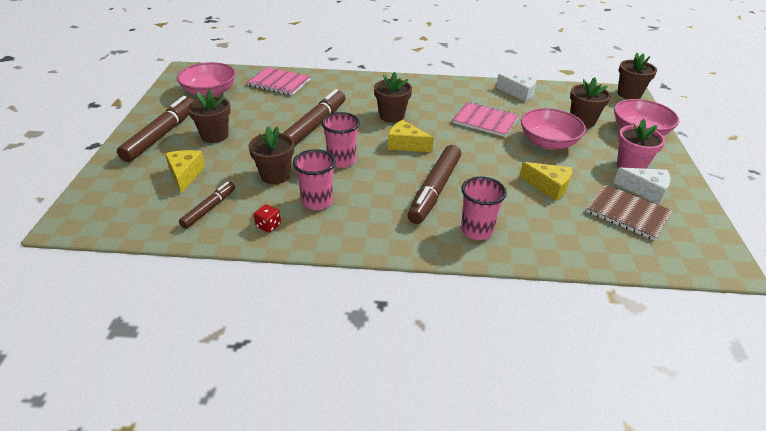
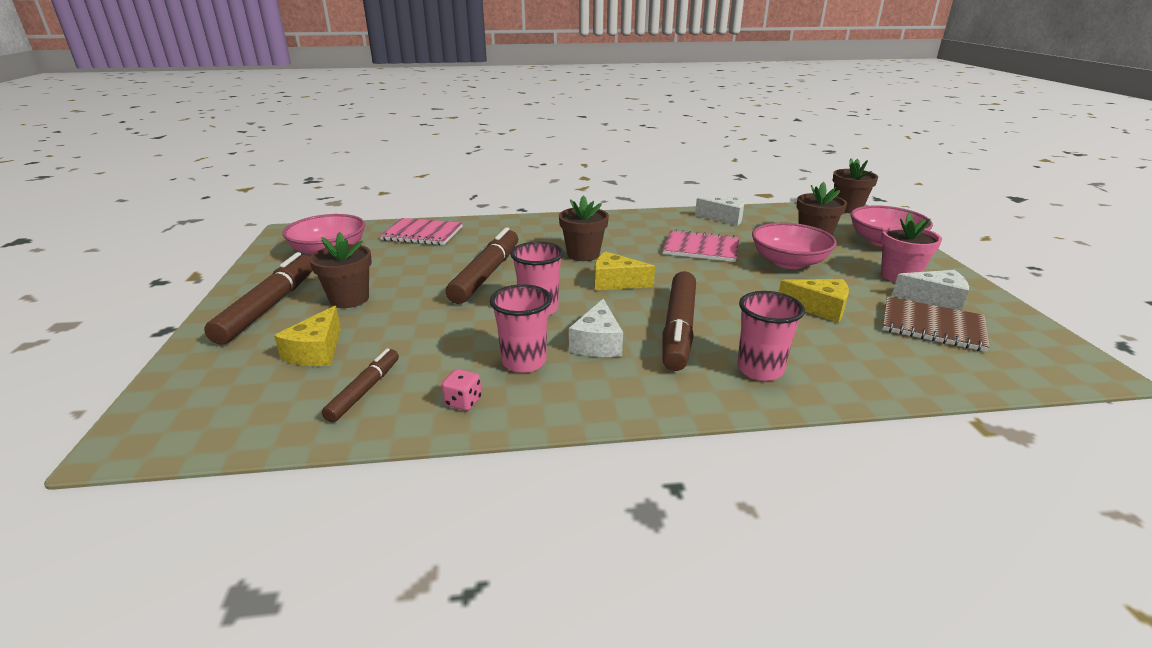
camera: 10 degrees left, 10 degrees down
(185, 175) = (316, 351): yellow cheese -> yellow cheese turned 150 degrees counterclockwise
(268, 226) = (463, 402): red dice -> pink dice
(275, 175) = (452, 336): brown flower pot -> none
(372, 194) = (597, 343): none -> white cheese

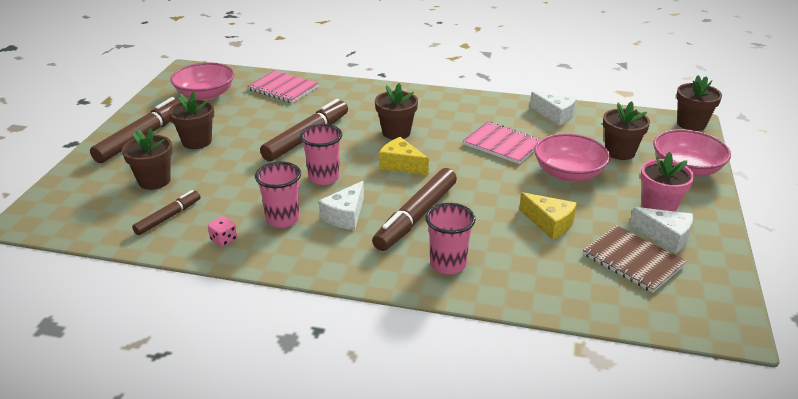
camera: 20 degrees right, 5 degrees up
(316, 351) = (154, 181): yellow cheese -> brown flower pot

